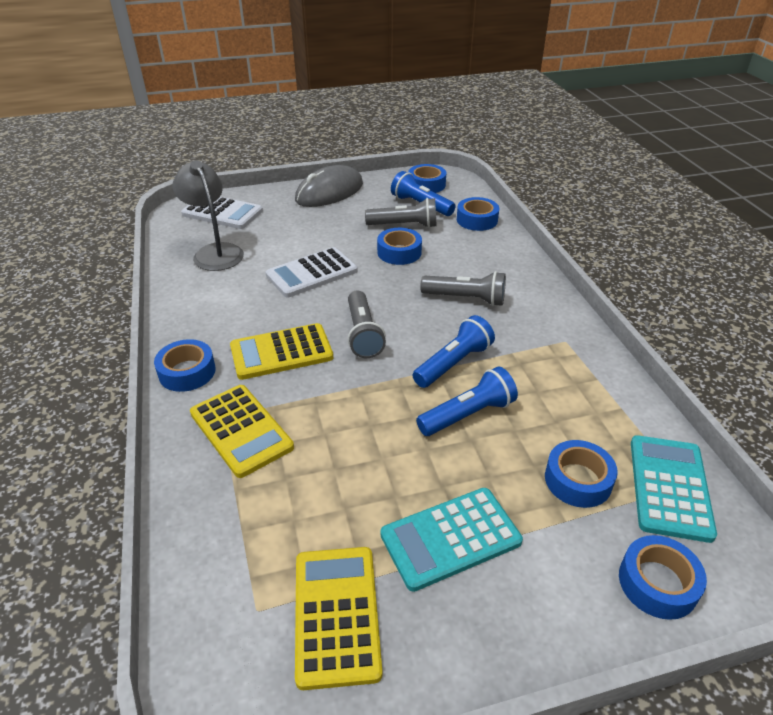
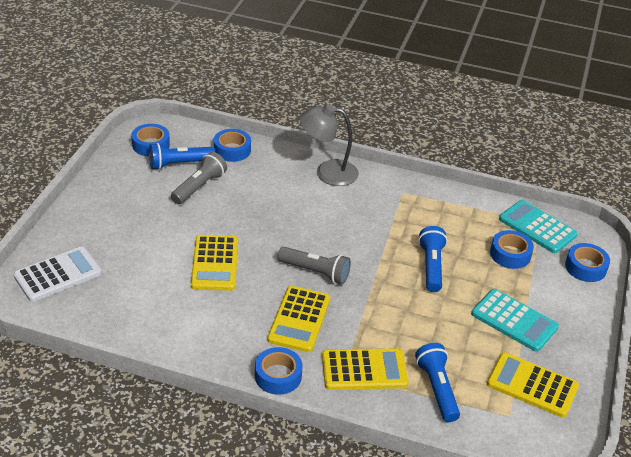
camera: 60 degrees left, 0 degrees up
(215, 252) = (123, 304): grey lamp -> grey lamp (327, 172)
(312, 273) = (215, 263): white calculator -> yellow calculator
(329, 192) = (98, 199): grey mouse -> none
(399, 252) = (234, 208): blue tape -> none
(450, 538) = (514, 321): turquoise calculator -> turquoise calculator turned 60 degrees counterclockwise
(453, 363) = (382, 248): blue flashlight -> blue flashlight (437, 389)
(465, 299) = (322, 207): grey flashlight -> none

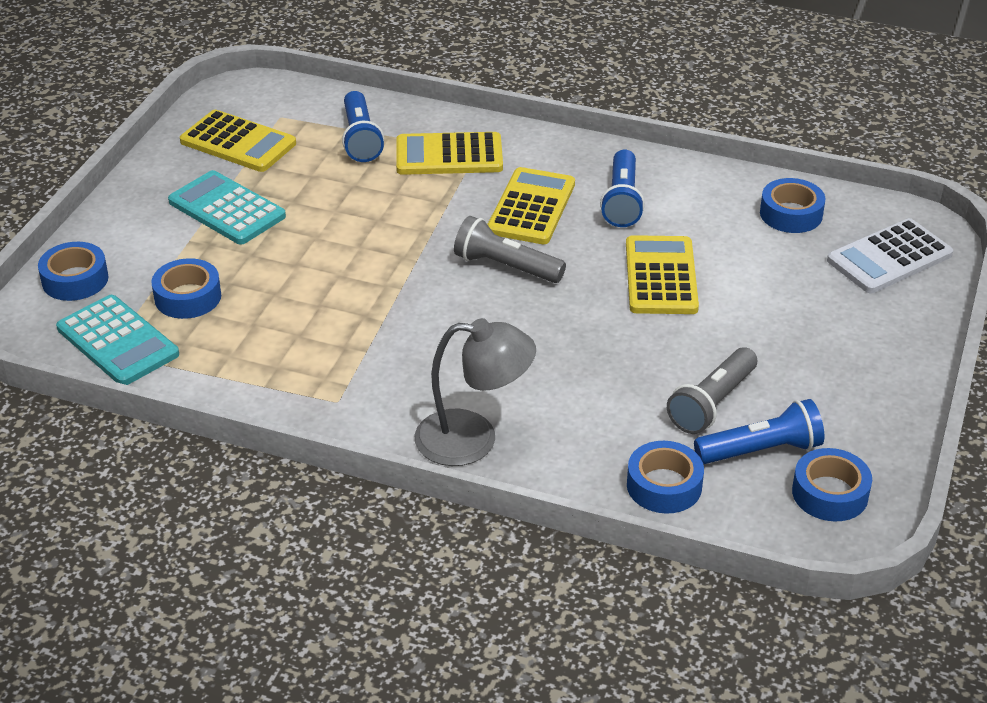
camera: 175 degrees left, 0 degrees up
(278, 376) = (559, 149): blue tape -> blue tape (791, 214)
(431, 266) = (323, 277): blue flashlight -> blue flashlight (622, 201)

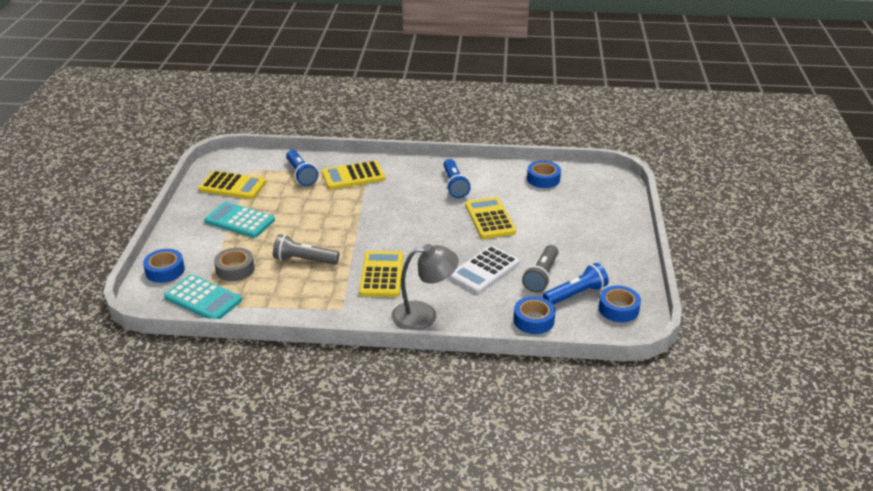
camera: 15 degrees left, 5 degrees down
(188, 297) = (235, 269): blue tape -> grey tape
(506, 267) = (406, 226): grey flashlight -> grey flashlight (304, 260)
(531, 207) = (408, 195): yellow calculator -> yellow calculator (381, 274)
(889, 257) = (600, 192): white calculator -> white calculator (484, 270)

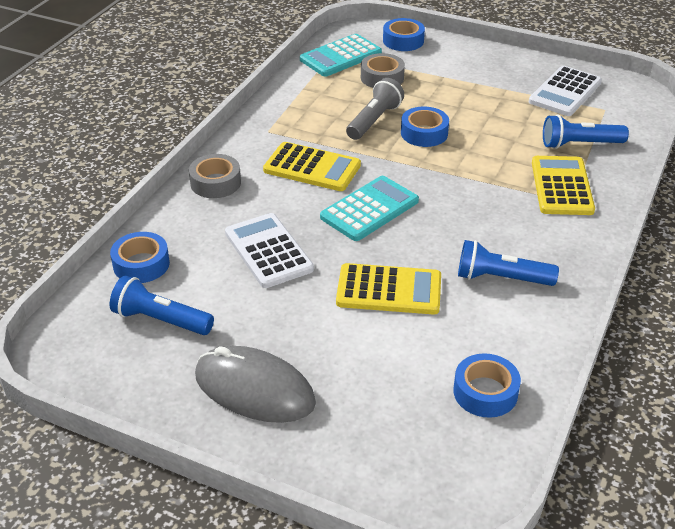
camera: 110 degrees right, 5 degrees up
(232, 186) = (565, 92): yellow calculator -> white calculator
(239, 221) = (480, 89): turquoise calculator -> turquoise calculator (369, 209)
(424, 315) = (215, 183): grey lamp -> grey tape
(541, 276) = (222, 300): grey flashlight -> none
(575, 294) = (161, 320): blue flashlight -> blue flashlight turned 120 degrees clockwise
(598, 245) = (254, 389): none -> grey mouse
(618, 309) = (100, 352): blue tape -> blue tape (424, 133)

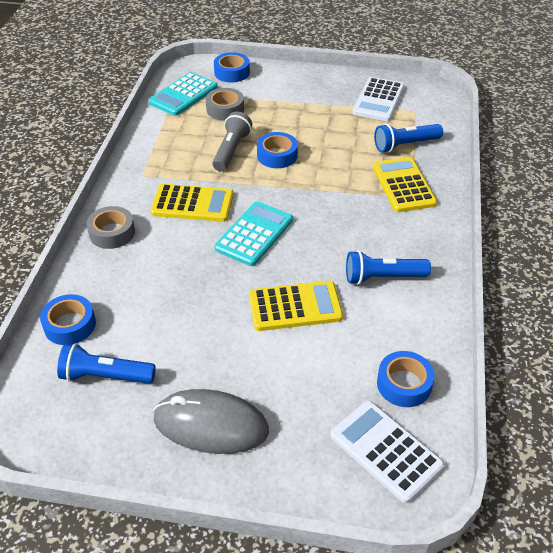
camera: 15 degrees left, 5 degrees up
(268, 251) = (180, 290): white calculator -> white calculator (385, 451)

